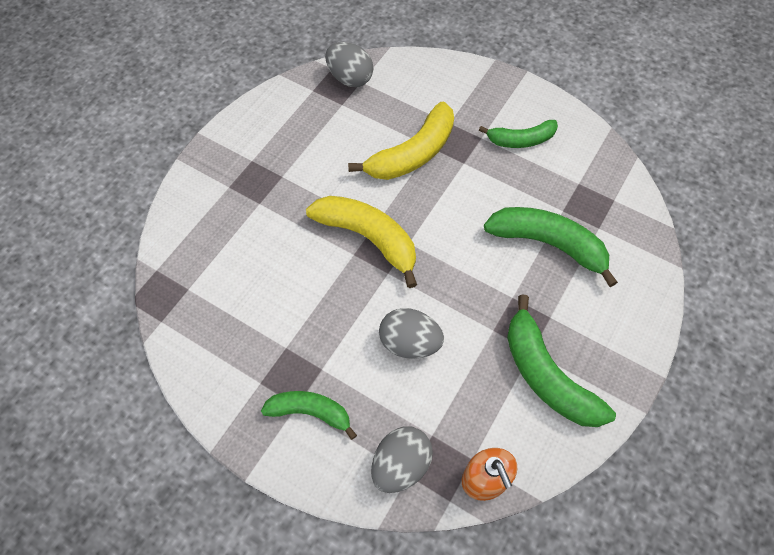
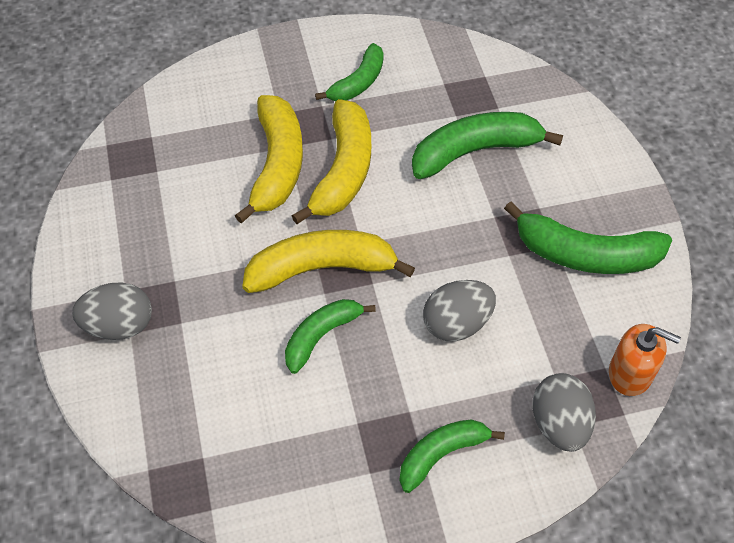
camera: 45 degrees left, 5 degrees down
(323, 278) = (321, 336): none -> green banana
(350, 78) = (137, 141): grey egg -> grey egg (119, 325)
(448, 189) = (343, 171): none -> yellow banana

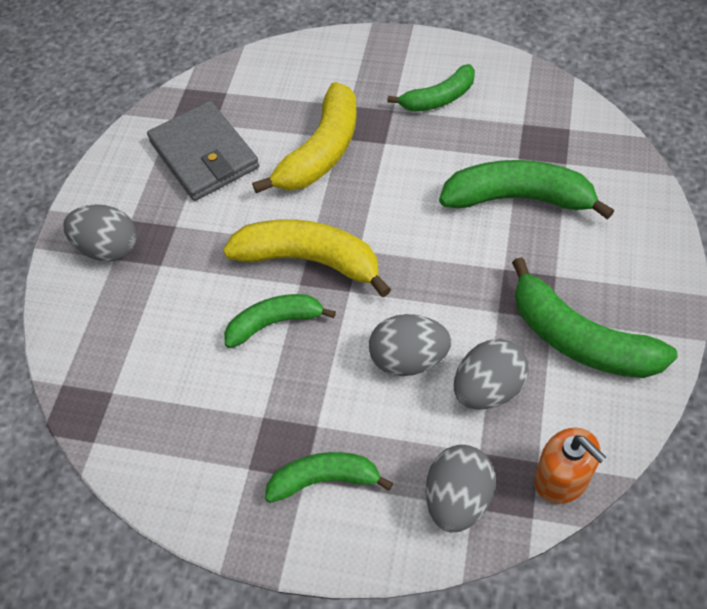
camera: 30 degrees right, 0 degrees up
(164, 203) = (204, 155): none -> grey wallet
(343, 171) = (379, 176): yellow banana -> none
(535, 323) = (488, 389): none -> grey egg

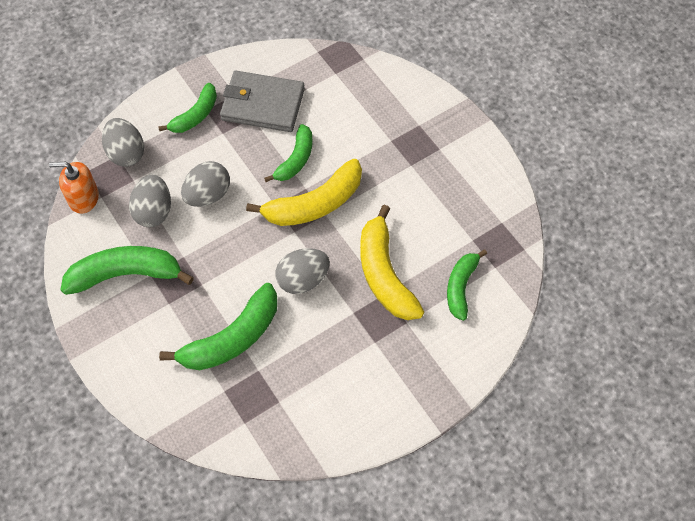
camera: 130 degrees right, 5 degrees up
(108, 248) = (429, 126): grey egg -> grey egg (303, 279)
(204, 155) = (450, 216): grey wallet -> grey wallet (262, 104)
(438, 98) = (354, 376): green banana -> green banana (461, 287)

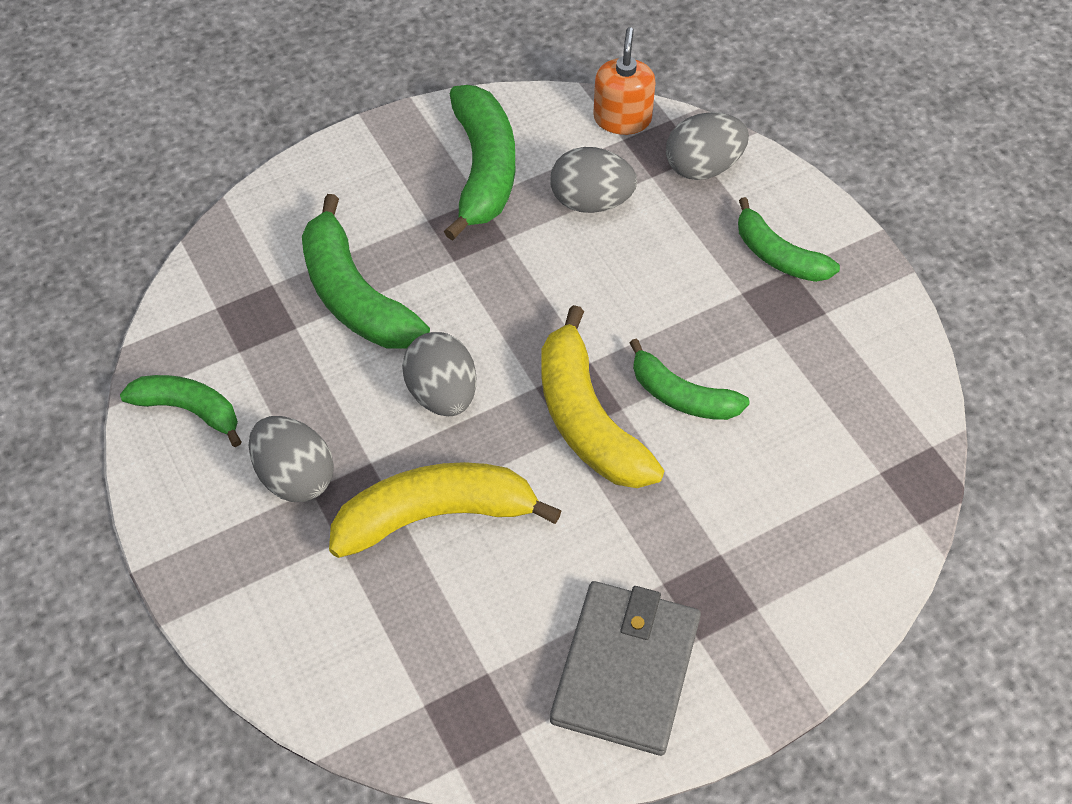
camera: 95 degrees right, 5 degrees down
(208, 195) = (617, 270): grey egg -> grey egg (295, 476)
(262, 104) = (803, 352): grey wallet -> grey wallet (625, 670)
(461, 287) = (391, 638): green banana -> green banana (189, 410)

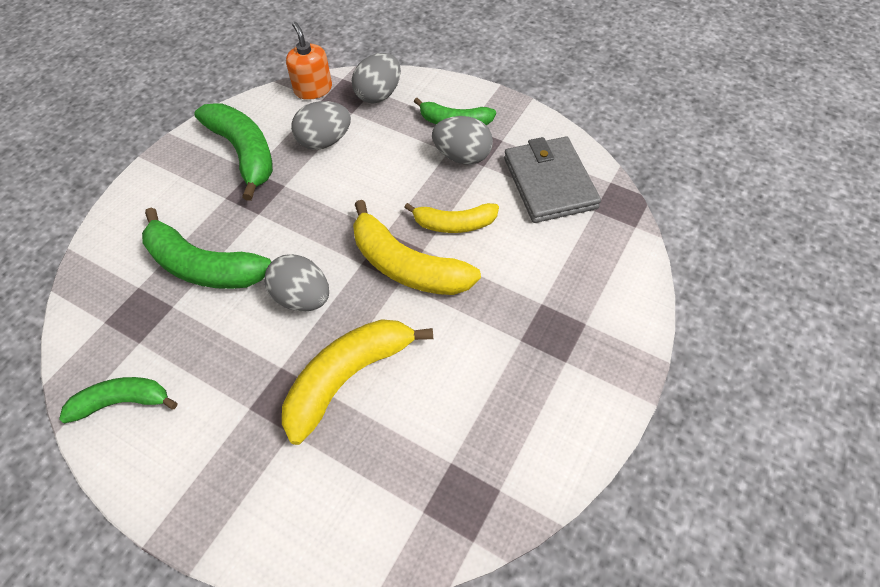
camera: 30 degrees left, 0 degrees up
(295, 476) = (232, 405): grey egg -> grey egg (462, 156)
(625, 670) = (536, 407): grey wallet -> grey wallet (549, 183)
(682, 395) = (454, 224): green banana -> yellow banana

